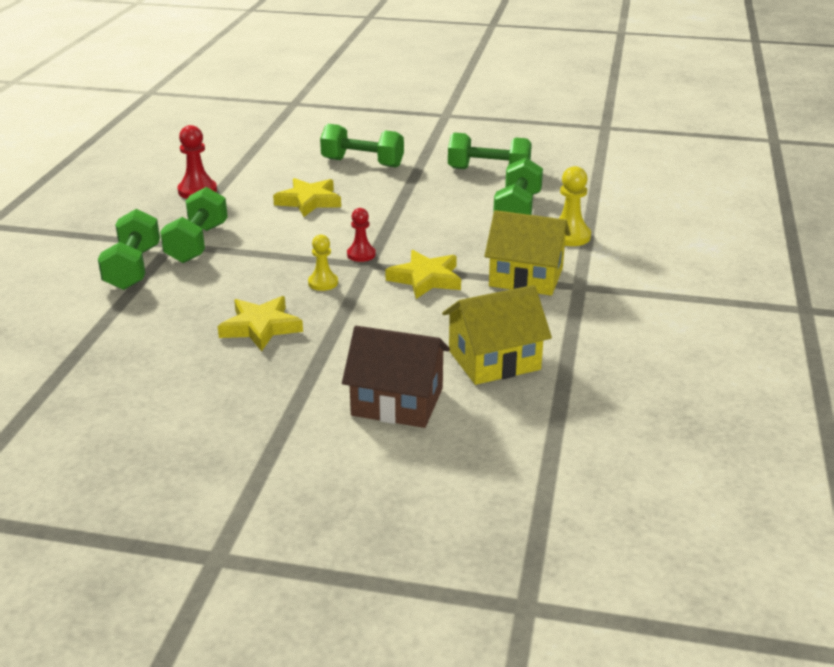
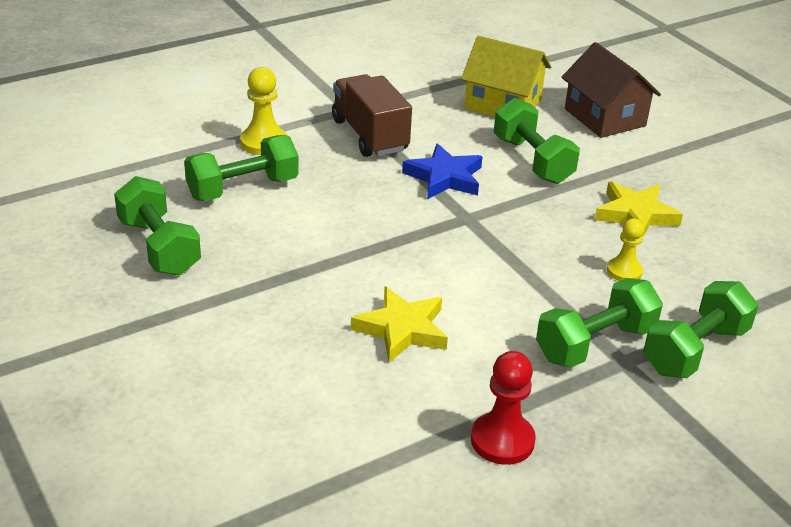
camera: 135 degrees left, 5 degrees up
(323, 283) = (532, 223): yellow pawn -> yellow pawn (624, 271)
(361, 254) = (457, 230): red pawn -> none
(362, 163) = (246, 353): green dumbbell -> green dumbbell (532, 160)
(426, 279) = (444, 177): yellow star -> blue star
(526, 277) = (370, 135): yellow house -> brown truck

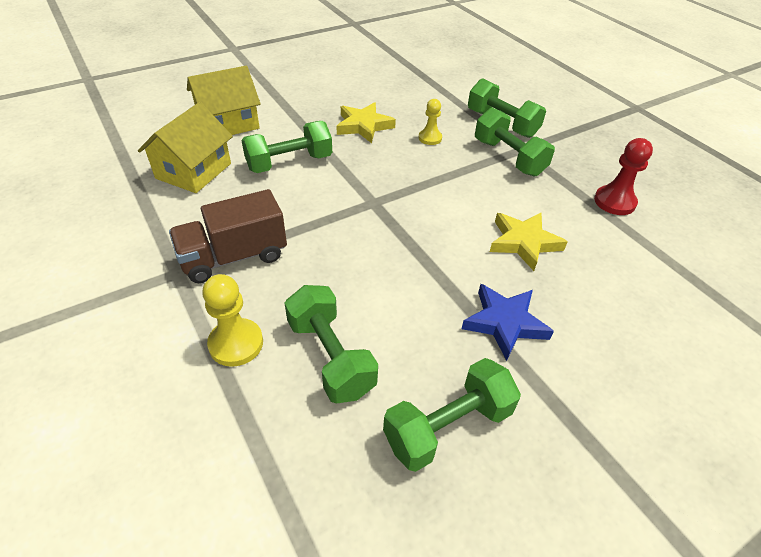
camera: 90 degrees left, 10 degrees up
(444, 177) = (313, 211): blue star -> blue star (504, 323)
(605, 117) = (228, 123): brown house -> yellow house

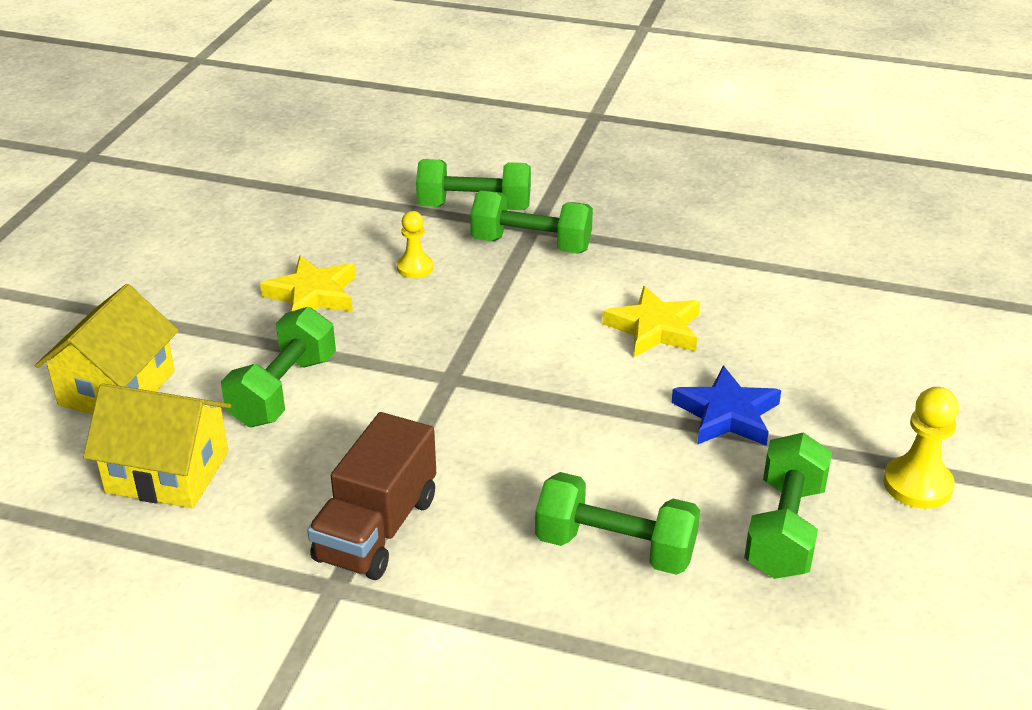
camera: 40 degrees left, 10 degrees down
(194, 171) = (167, 472): yellow house -> yellow house turned 60 degrees counterclockwise
(236, 343) = (507, 602): yellow pawn -> yellow pawn (917, 485)
(614, 202) = (688, 238): red pawn -> none

